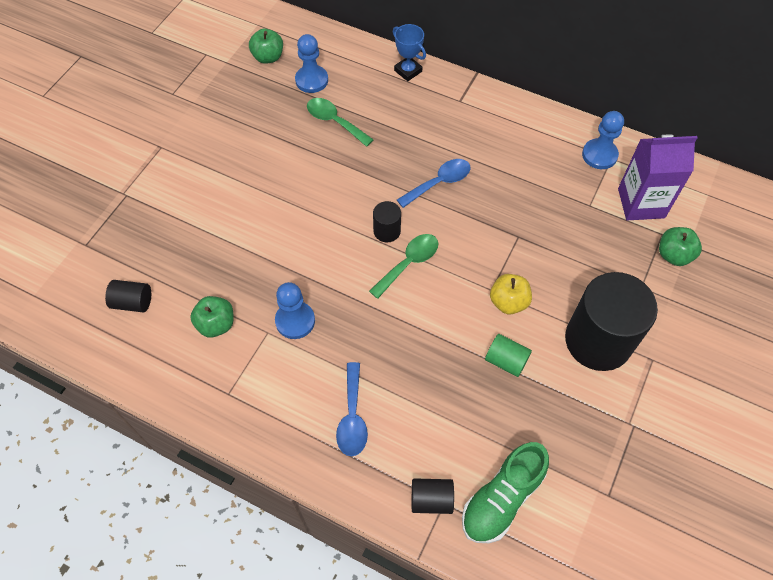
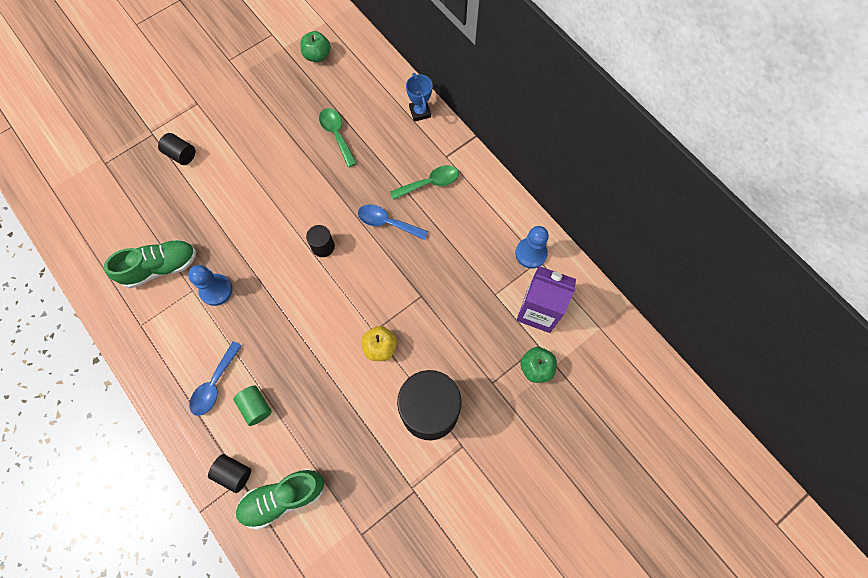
camera: 25 degrees right, 10 degrees up
(133, 302) = (113, 224): black cylinder -> black cylinder (181, 154)
(216, 324) = (160, 267): green apple -> green shoe
(311, 80) = (339, 90): blue pawn -> none
(409, 263) = (324, 281): green spoon -> green spoon (430, 183)
(439, 182) = (387, 222): blue spoon -> blue spoon turned 150 degrees counterclockwise
(506, 361) = (349, 394): green cylinder -> green cylinder (256, 407)

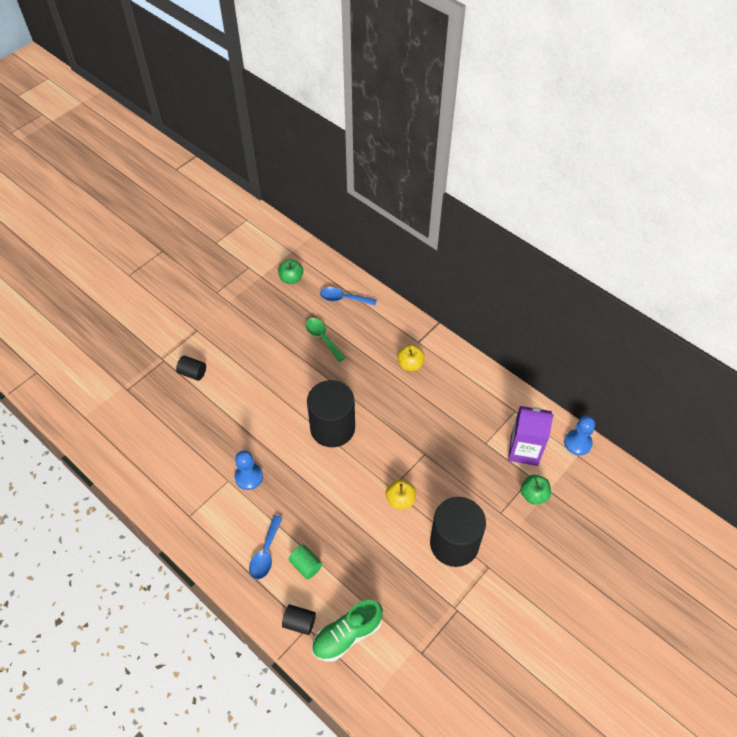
camera: 10 degrees left, 15 degrees down
(160, 267) = (196, 466): green shoe -> none
(323, 246) = (332, 428): black cylinder -> black cylinder, size x2.27
(387, 222) = (382, 400): blue spoon -> blue spoon (343, 298)
(420, 112) = (388, 310): blue trophy -> none
(430, 183) = (410, 364): green spoon -> yellow apple
(531, 253) = (507, 406): blue pawn -> blue pawn (577, 443)

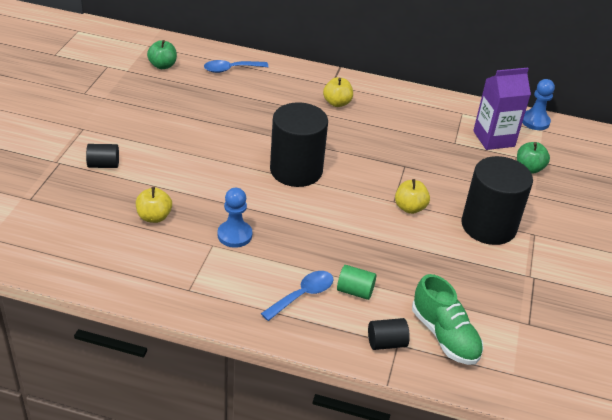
camera: 30 degrees left, 15 degrees down
(201, 437) = (154, 217): none -> yellow apple
(265, 553) = (303, 295): blue spoon -> blue spoon turned 120 degrees counterclockwise
(322, 338) = (231, 103): green spoon -> none
(347, 635) = (444, 335): green shoe -> green shoe turned 60 degrees counterclockwise

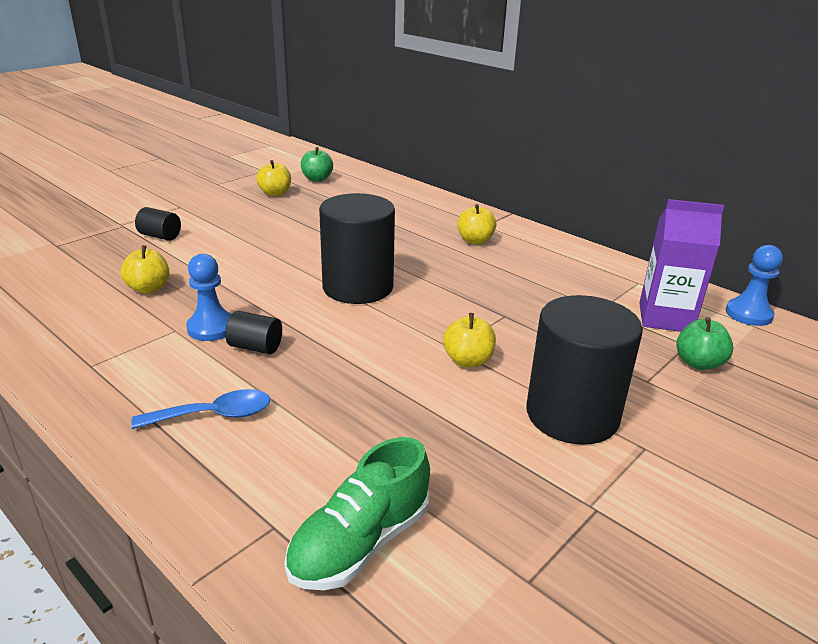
camera: 30 degrees right, 10 degrees down
(145, 92) = (275, 193): none -> yellow apple
(230, 69) = (383, 193): blue spoon -> none
(355, 291) = (288, 433): green cylinder -> none
(386, 343) = (259, 518): black cylinder -> black cylinder (255, 347)
(444, 335) = (360, 543): green shoe -> green shoe turned 45 degrees clockwise

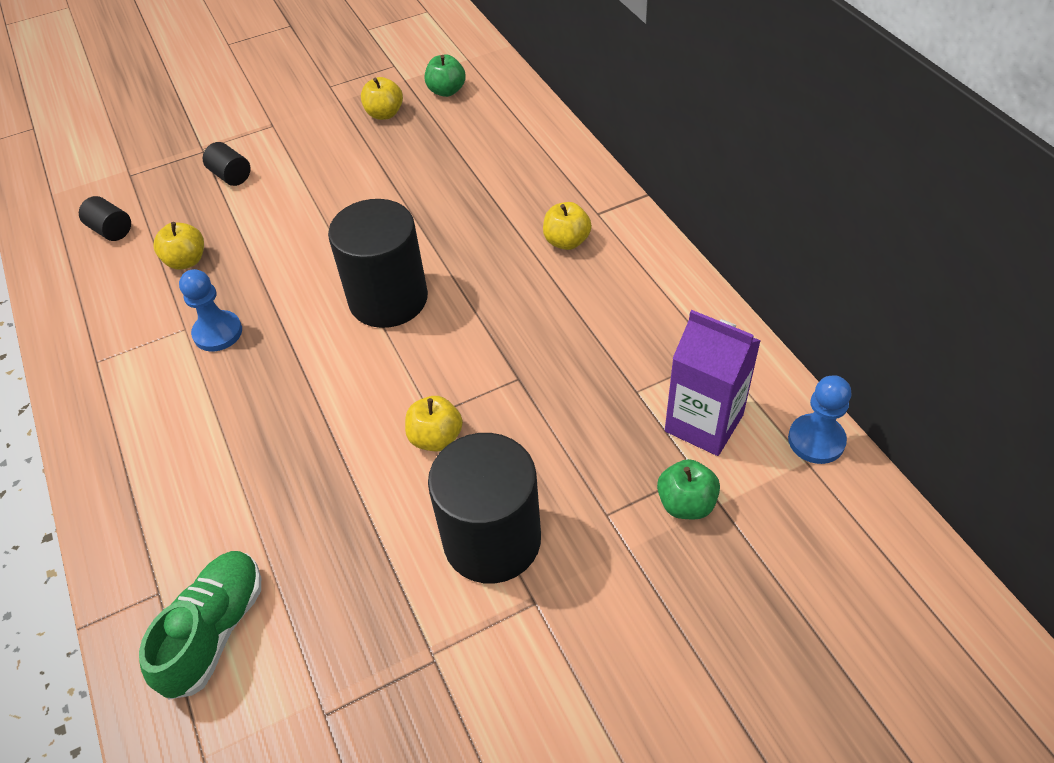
camera: 25 degrees right, 20 degrees up
(214, 415) = (169, 452): blue spoon -> none
(255, 347) = (244, 370): black cylinder -> black cylinder (111, 230)
(360, 543) = (215, 631): green shoe -> green shoe turned 135 degrees clockwise

